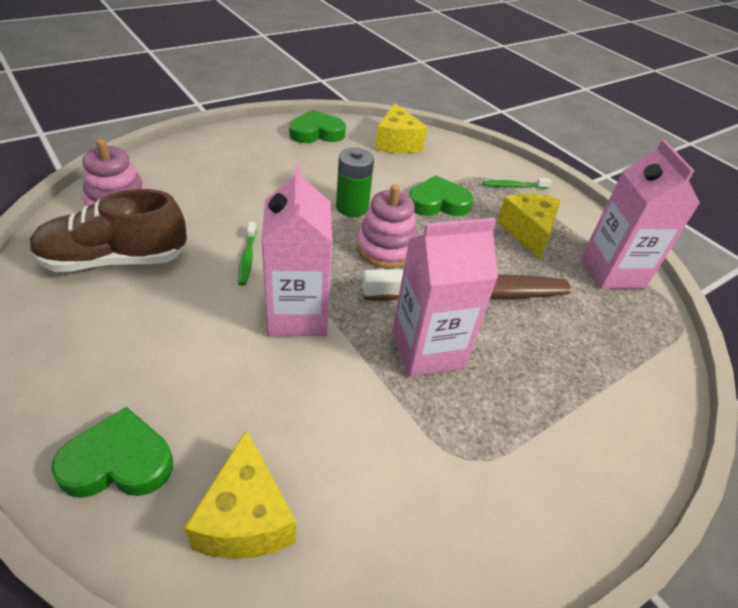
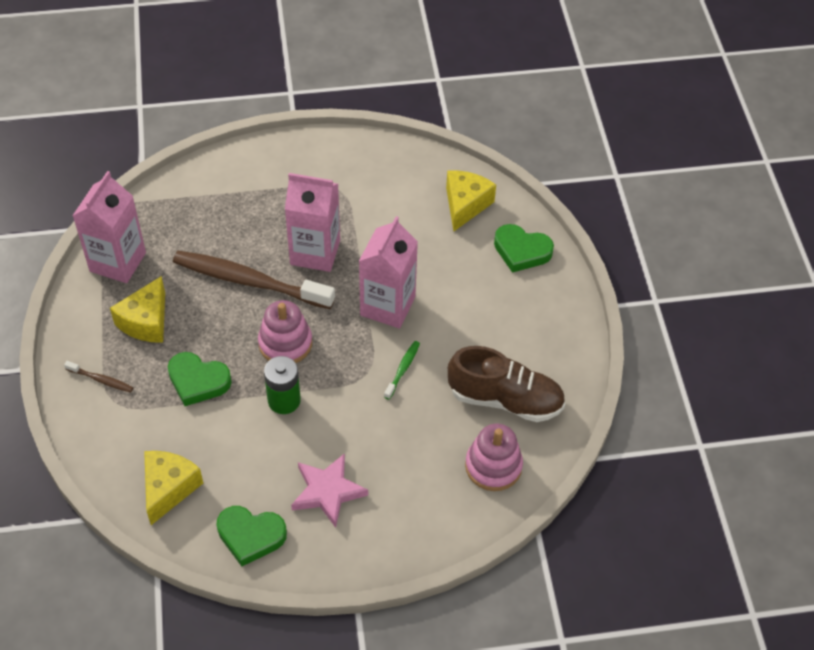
camera: 150 degrees left, 10 degrees up
(272, 163) = (328, 491): none -> pink star
(513, 186) = (101, 380): green toothbrush -> brown toothbrush

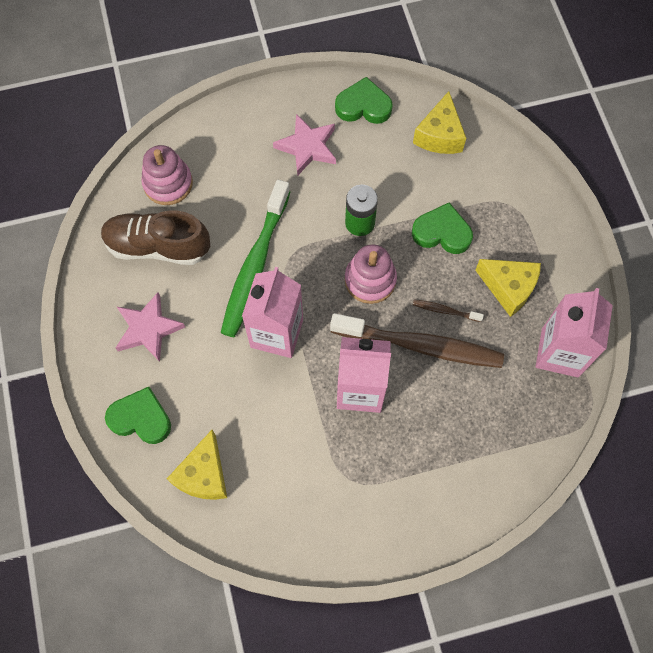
camera: 175 degrees right, 15 degrees up
(101, 380) = (529, 223): brown toothbrush -> brown toothbrush (445, 310)
(146, 321) = (508, 288): yellow cheese -> yellow cheese turned 105 degrees clockwise
(403, 369) = (255, 266): green toothbrush -> green toothbrush, size x2.43
(515, 323) = (148, 329): none -> pink star

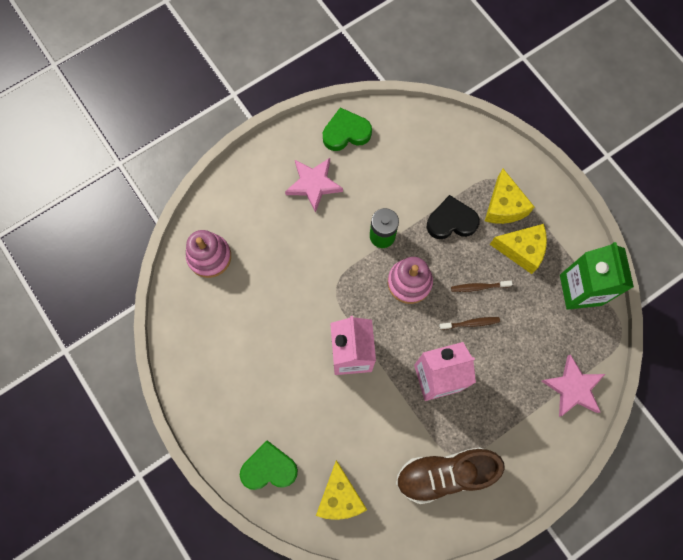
camera: 20 degrees left, 5 degrees up
(148, 329) = (244, 389): pink star -> pink star (573, 388)
(158, 246) = (223, 315): brown shoe -> brown shoe (445, 474)
(255, 266) = (311, 303): green toothbrush -> none
(421, 345) = (471, 323): brown toothbrush -> brown toothbrush, size x0.41
(439, 135) = (418, 138): yellow cheese -> yellow cheese (504, 206)
(442, 232) = (451, 221): green heart -> black heart
(560, 352) = (580, 290): pink carton -> green carton

